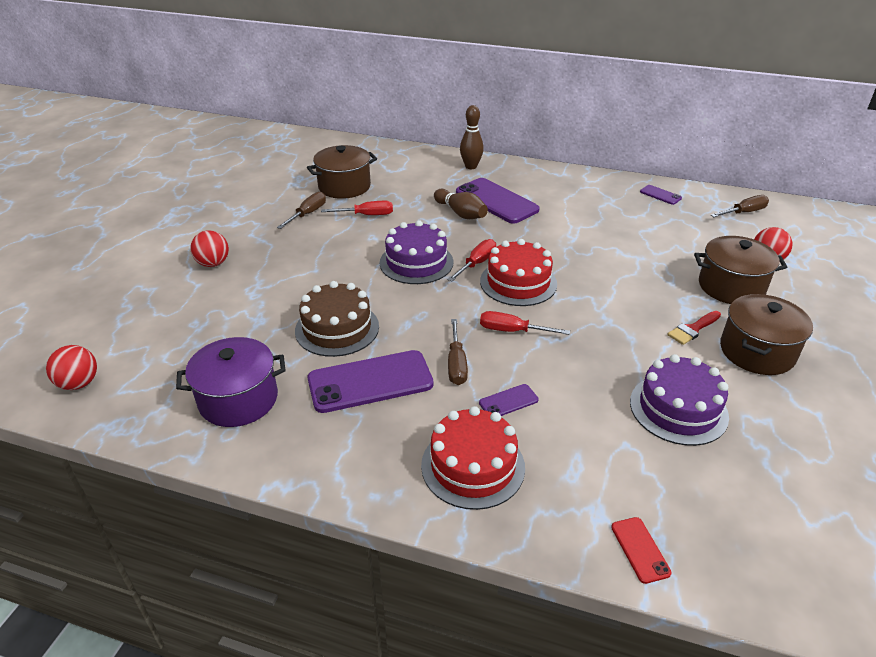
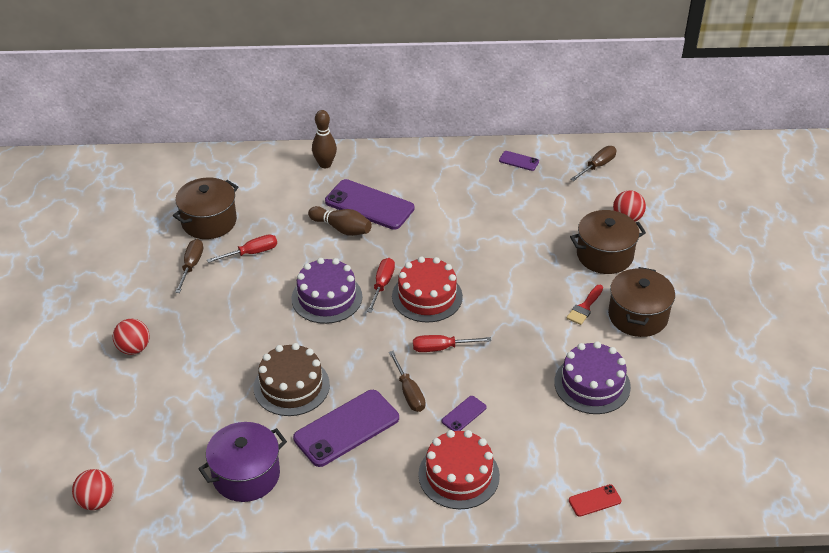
camera: 20 degrees left, 5 degrees up
(640, 549) = (594, 501): red phone -> red phone turned 75 degrees counterclockwise

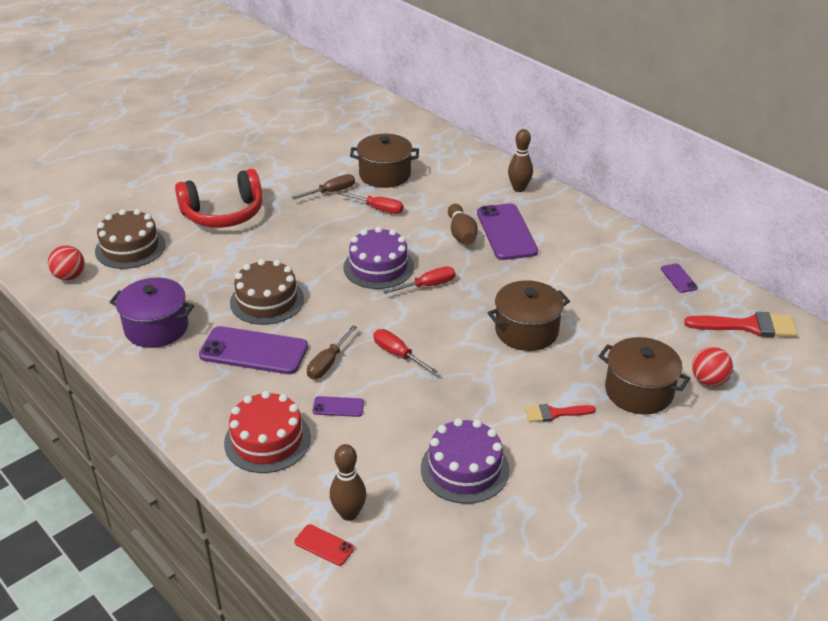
camera: 50 degrees right, 5 degrees down
(105, 437) = (130, 248): none -> brown cake
(134, 348) = (223, 213): red ball -> red headphones
(427, 296) = (446, 315): red cake -> none
(577, 470) = (349, 513): none -> brown bowling pin
(597, 166) = (748, 326): brown screwdriver -> red brush
(638, 316) = (590, 455): brown pot -> brown pot (526, 331)

